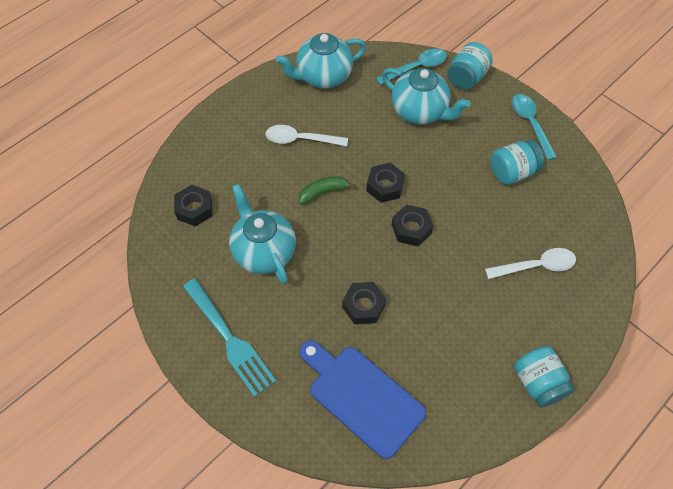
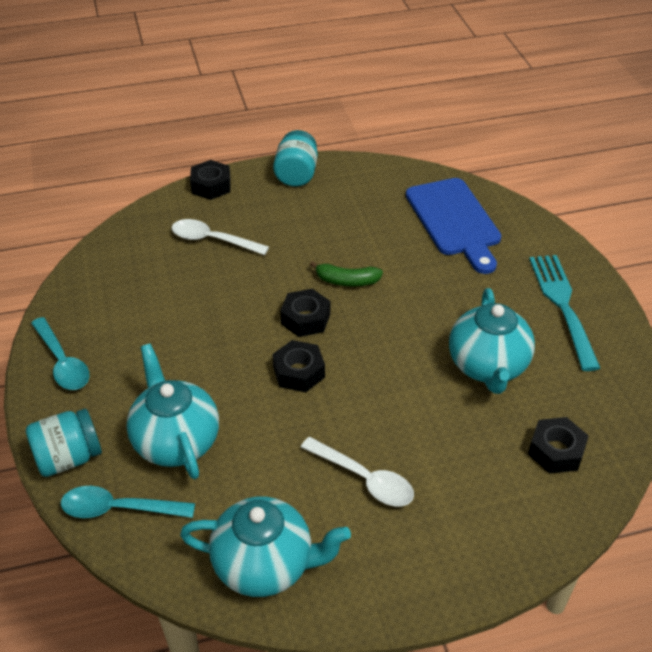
camera: 150 degrees left, 15 degrees down
(323, 192) = (378, 398): green banana -> green banana (346, 281)
(363, 306) = (407, 277): black nut -> black nut (211, 186)
(512, 172) = (143, 323): turquoise jar -> none
(530, 124) = (62, 362): turquoise spoon -> turquoise spoon turned 45 degrees counterclockwise

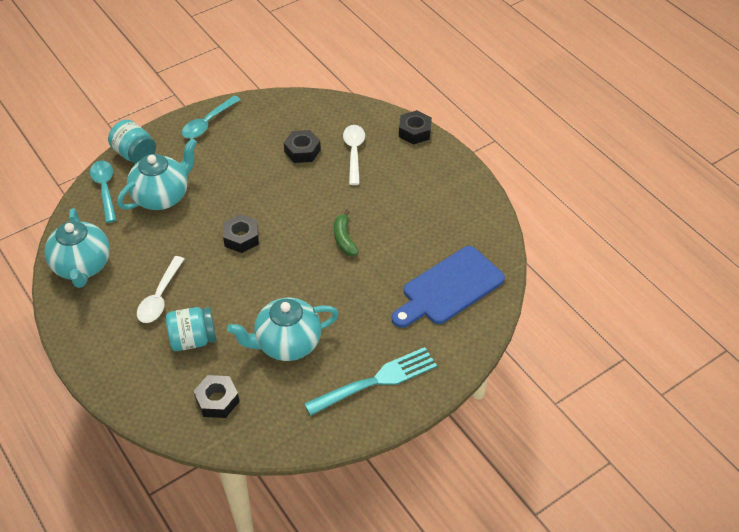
camera: 70 degrees right, 5 degrees up
(296, 175) = (455, 175): turquoise jar -> turquoise jar (193, 339)
(305, 319) = (294, 227): black nut -> black nut (302, 151)

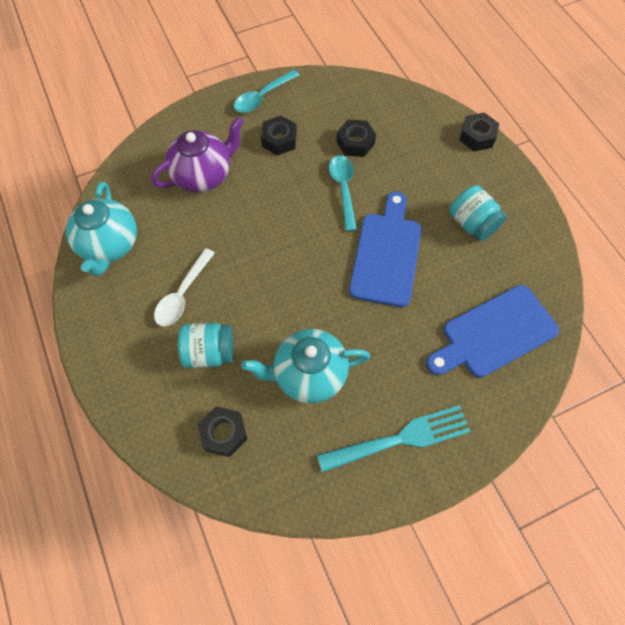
camera: 10 degrees right, 15 degrees up
(105, 189) = (147, 158): turquoise spoon -> turquoise spoon (343, 189)
(135, 154) = (183, 123): turquoise jar -> turquoise jar (472, 224)
(162, 196) = (203, 175): turquoise teapot -> purple teapot
(241, 238) = (278, 236): black nut -> black nut (279, 140)
(344, 239) = (386, 254): green banana -> blue cutting board
(354, 152) = (409, 152): white spoon -> none

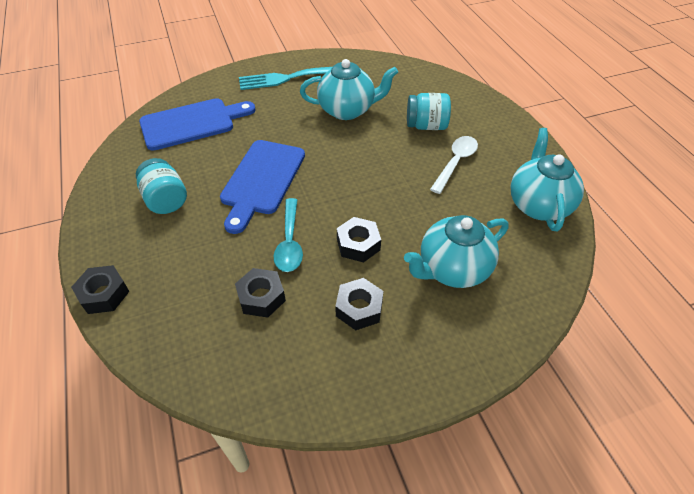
camera: 175 degrees left, 15 degrees down
(203, 175) = (452, 269): purple teapot -> turquoise teapot
(224, 433) = (411, 87): black nut -> black nut (358, 244)
(262, 97) = (380, 380): turquoise spoon -> none

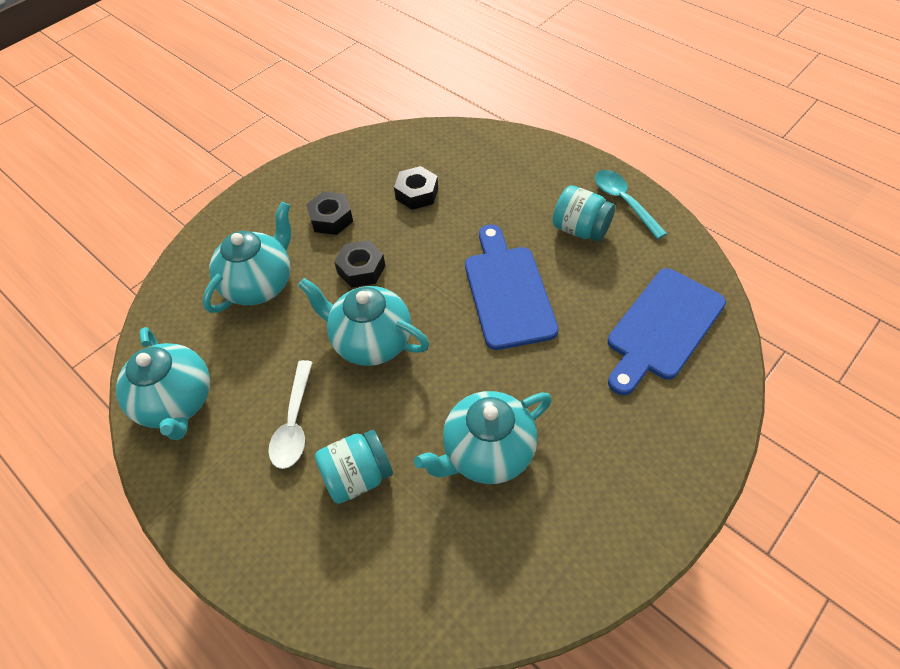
camera: 155 degrees right, 5 degrees up
(104, 294) = (540, 146): black nut -> none
(287, 78) = (625, 479): turquoise fork -> none
(289, 242) = (427, 243): turquoise spoon -> turquoise spoon (624, 202)
(381, 188) = (371, 341): none -> turquoise teapot

